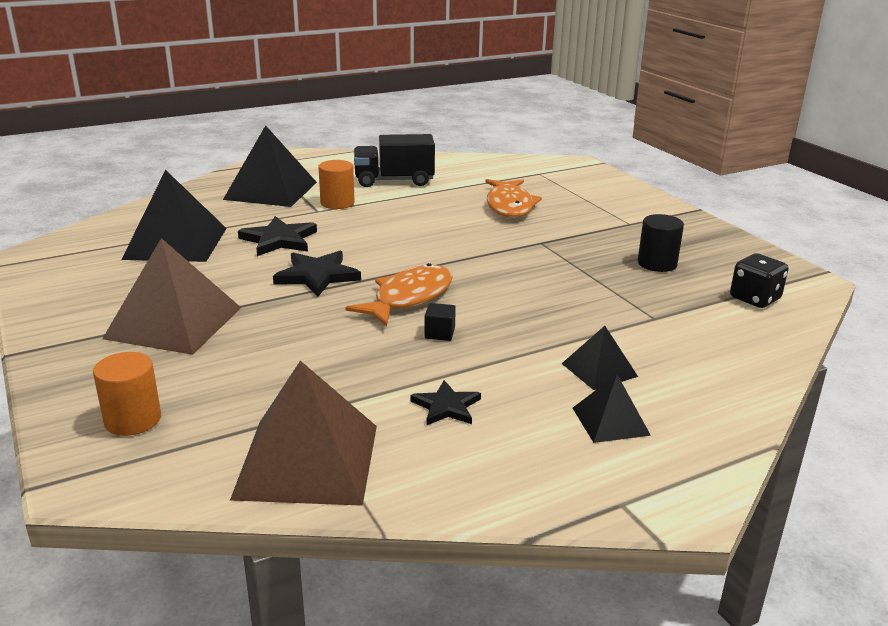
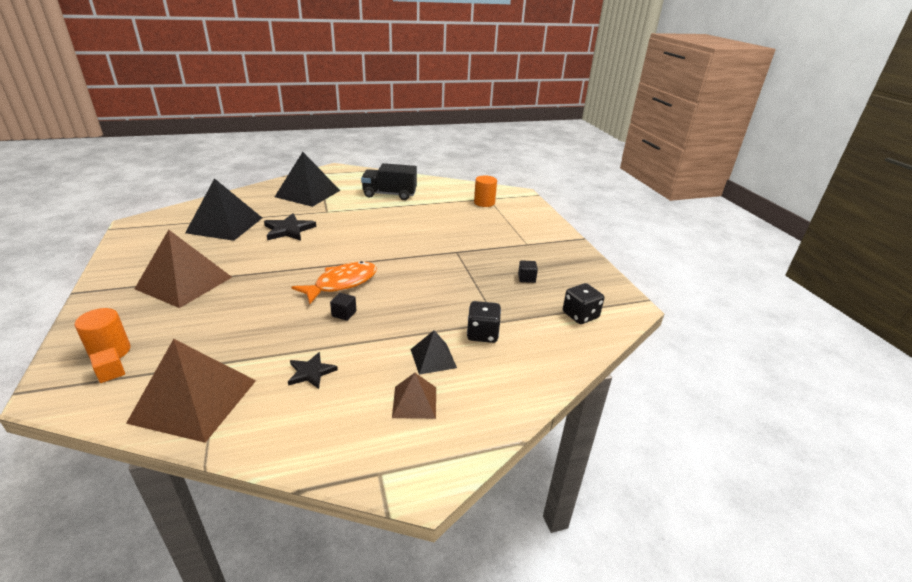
camera: 10 degrees right, 5 degrees up
(156, 445) = (111, 373): none -> orange cube
(317, 276) = (294, 259): black star -> none
(337, 203) = (343, 207): orange cylinder -> orange cylinder (484, 203)
(509, 206) = (453, 221): orange fish -> none
(610, 421) = (414, 402): black pyramid -> brown pyramid
(644, 334) = (482, 334): none -> black dice
(657, 264) = (526, 278): black cylinder -> black cube

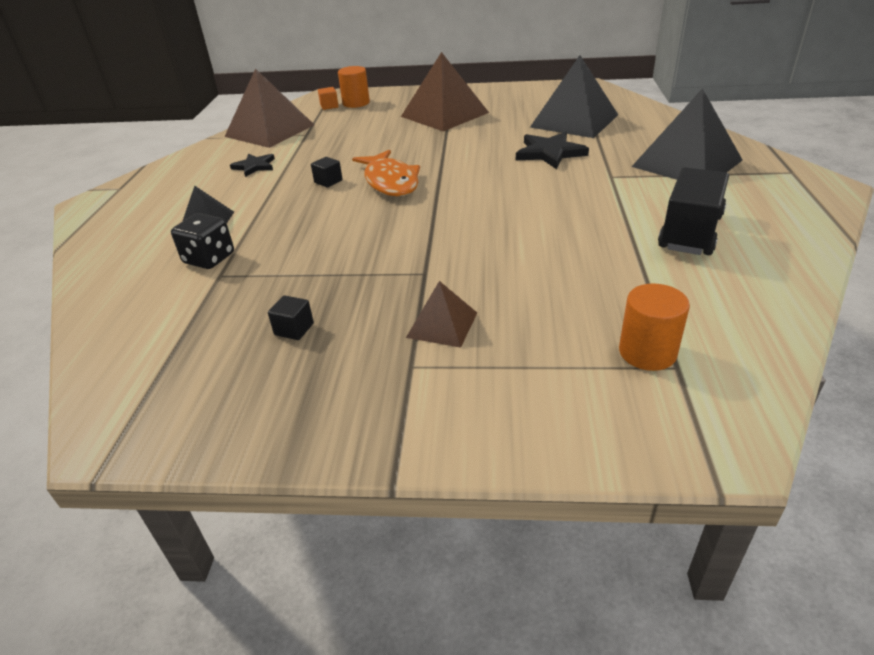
camera: 115 degrees right, 5 degrees up
(414, 402) = (164, 207): brown pyramid -> brown pyramid (442, 324)
(580, 315) = (153, 357): black dice -> none

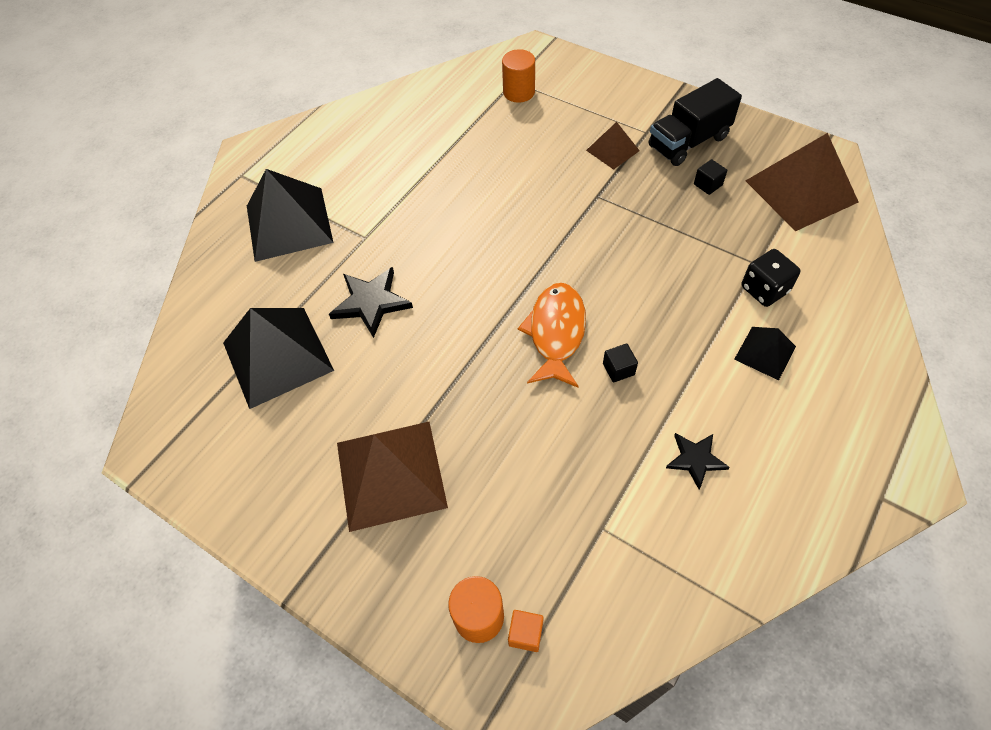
camera: 150 degrees left, 20 degrees up
(270, 130) = (651, 580): brown pyramid -> brown pyramid (801, 191)
(690, 232) = (393, 153): black truck -> black truck (688, 142)

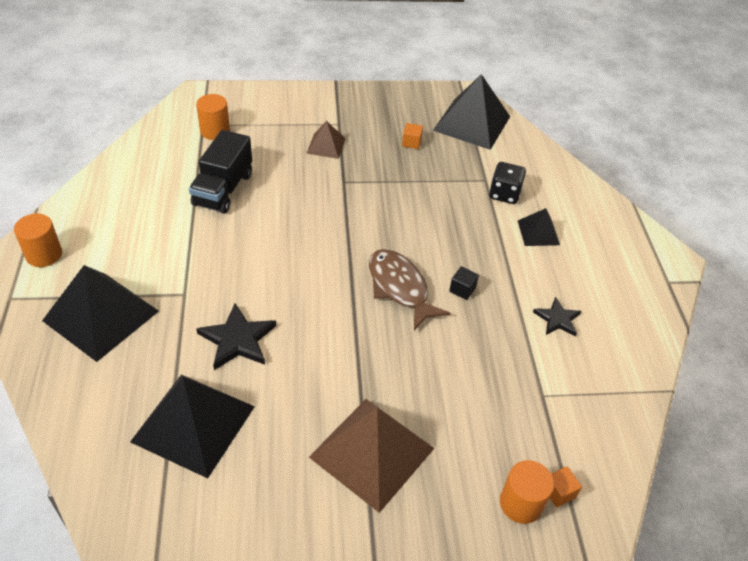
camera: 45 degrees left, 10 degrees down
(292, 149) = (44, 254): none -> orange cylinder
(556, 333) = (400, 288): orange fish -> brown fish
(688, 142) = (373, 119): black truck -> black truck (223, 189)
(708, 184) = (411, 143): black cube -> orange cube
(801, 191) = (472, 123): brown pyramid -> black pyramid

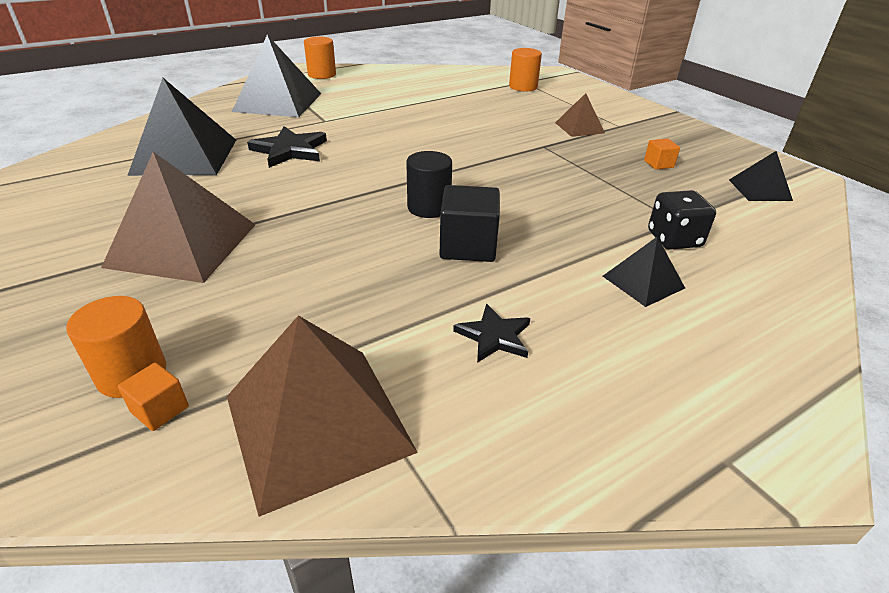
camera: 65 degrees right, 10 degrees down
(223, 189) = (459, 105): black truck -> none
(400, 288) = (429, 207): brown fish -> black cylinder
(462, 289) = (468, 246): black cube -> black cube, size x1.90
(472, 123) = (759, 190): black pyramid -> black pyramid, size x0.51
(595, 421) = (318, 423): none -> brown pyramid

